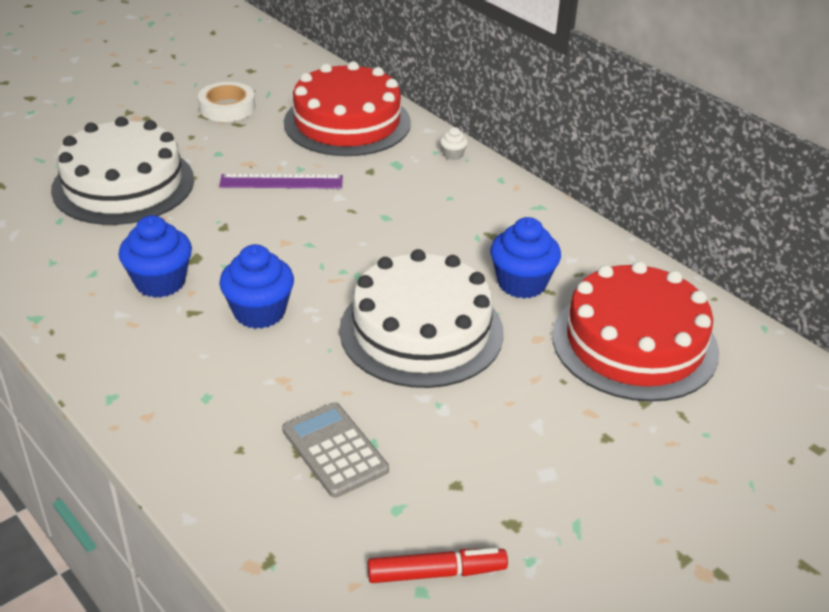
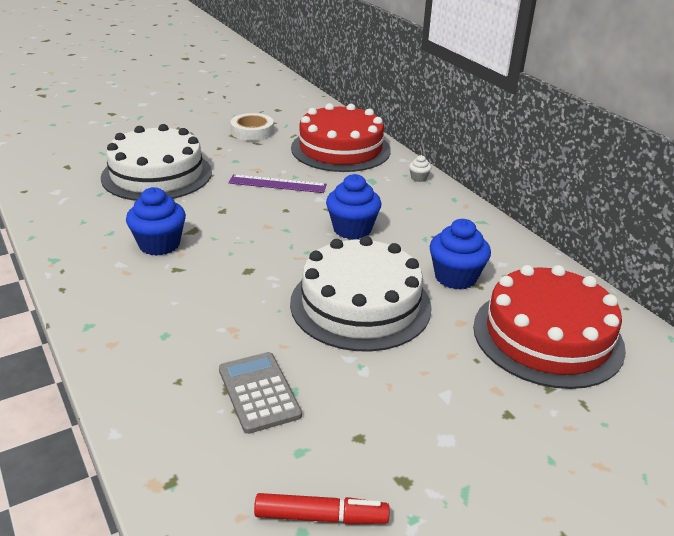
camera: 10 degrees right, 5 degrees down
(259, 312) = (230, 275): blue cupcake -> blue cupcake (352, 229)

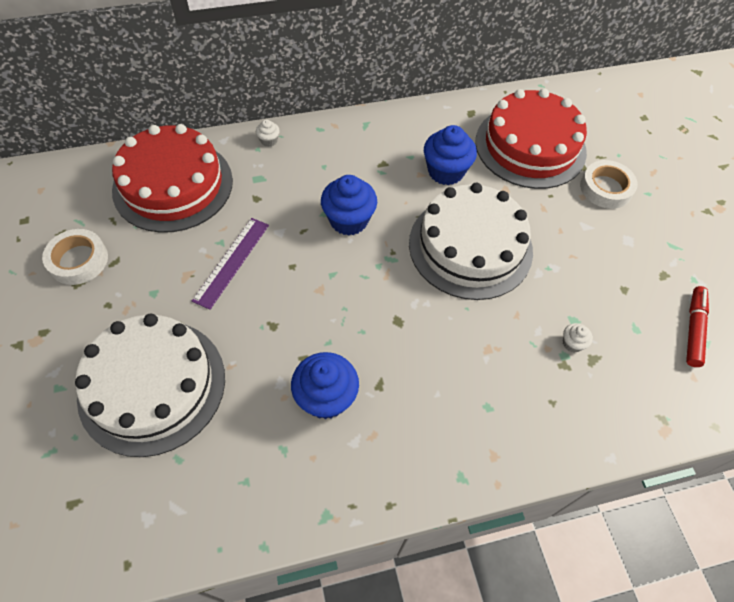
camera: 75 degrees left, 25 degrees up
(259, 392) = (572, 343): grey calculator -> white cupcake
(527, 412) = (606, 188): none -> white tape

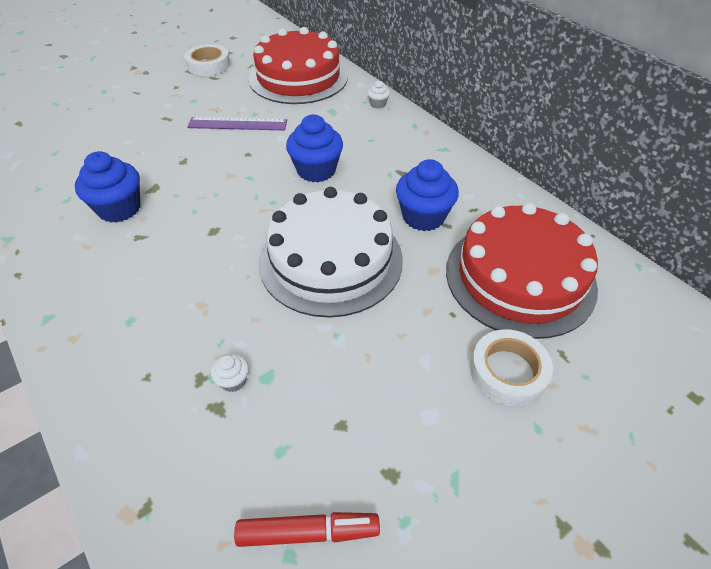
camera: 70 degrees right, 10 degrees down
(152, 385) = (113, 124): white cake -> none

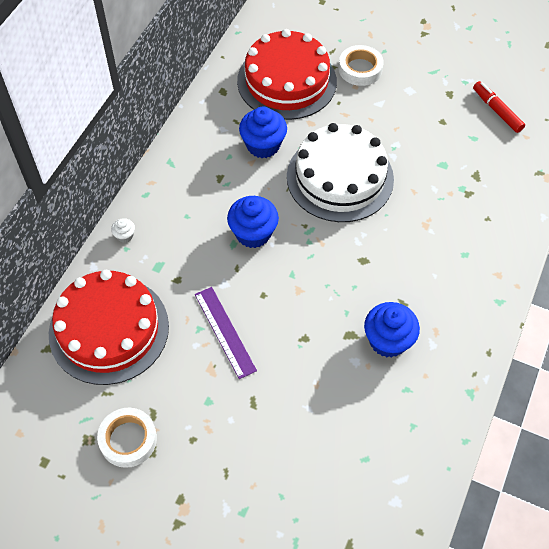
camera: 120 degrees left, 10 degrees up
(233, 381) = (457, 178): white cupcake -> none

